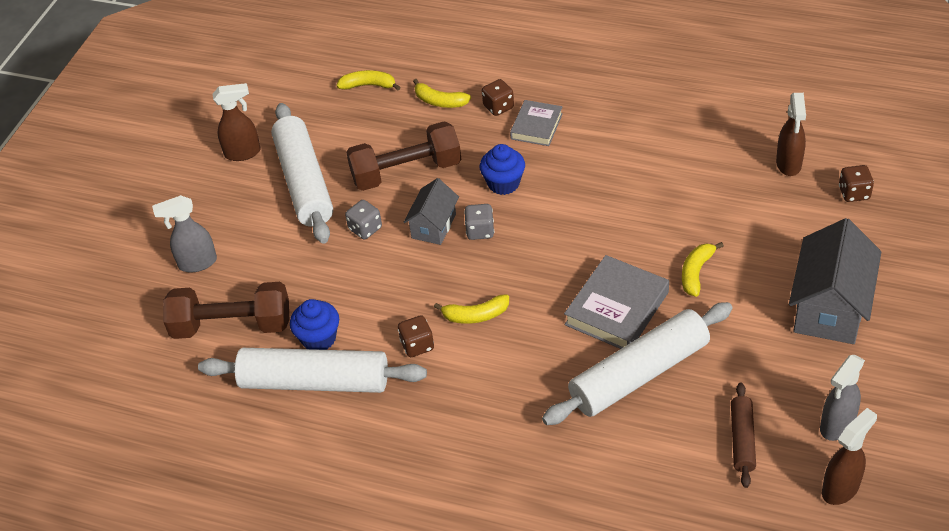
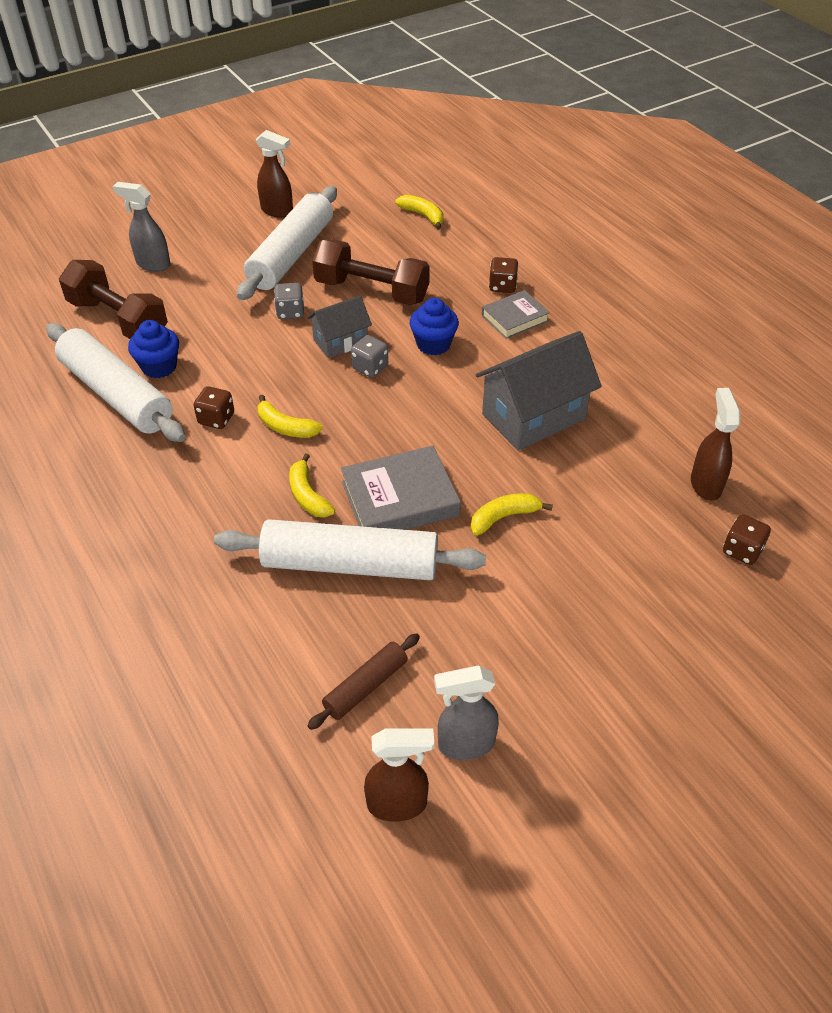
camera: 35 degrees right, 0 degrees up
(440, 101) = (461, 256): yellow banana -> yellow banana (308, 495)
(788, 164) = (705, 484): brown spray bottle -> brown spray bottle turned 135 degrees clockwise
(829, 307) = (591, 634): grey house -> grey house (533, 417)

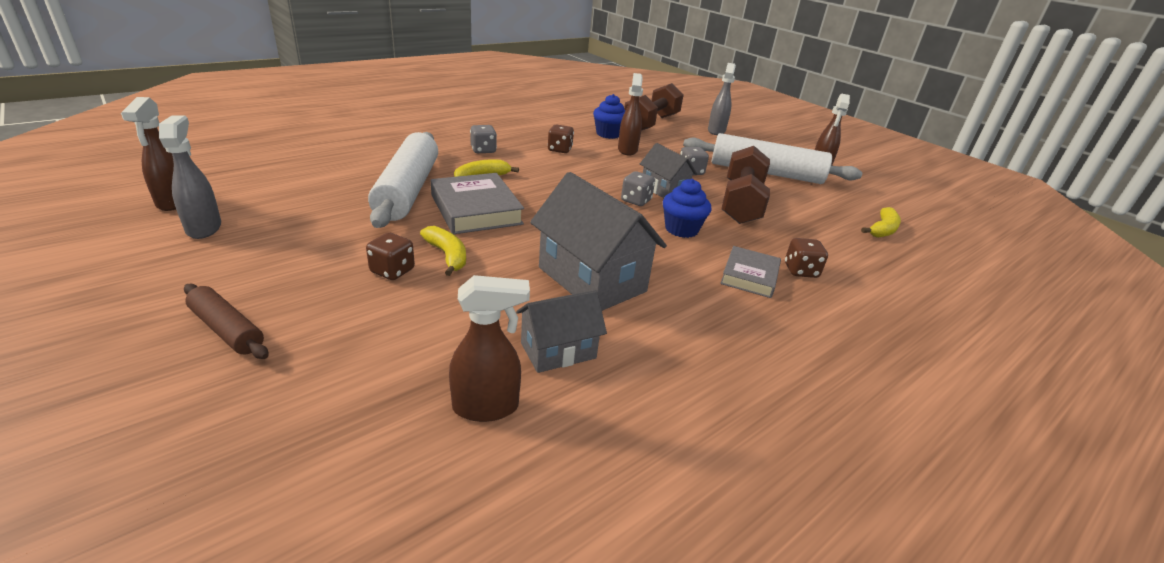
camera: 80 degrees right, 15 degrees down
(116, 394) = (577, 124): white rolling pin -> none
(216, 496) = (483, 150): none -> grey dice
(219, 355) = (627, 150): none -> brown spray bottle
(285, 427) = (555, 170): yellow banana -> none
(366, 686) = (287, 193): brown rolling pin -> brown rolling pin (227, 330)
(515, 318) = (749, 276): grey book -> grey book turned 60 degrees clockwise
(637, 444) = (558, 350): none -> grey house
(742, 550) = (358, 430): brown dice -> brown dice (392, 271)

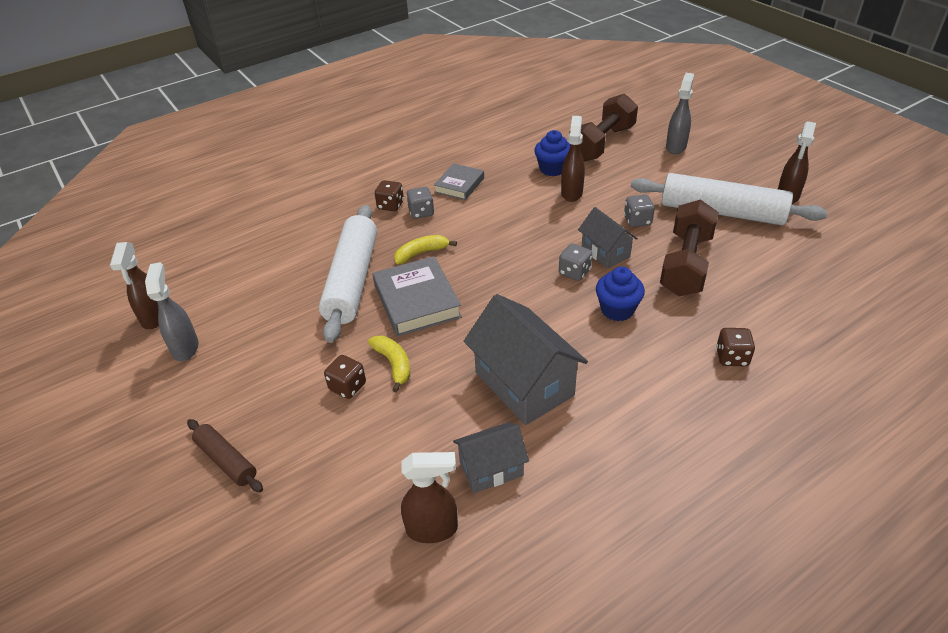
camera: 10 degrees right, 10 degrees up
(559, 150) = (499, 201): brown dice -> brown dice (390, 205)
(749, 276) = (677, 368): grey book -> grey book (459, 185)
(882, 230) = (836, 290): yellow banana -> none

